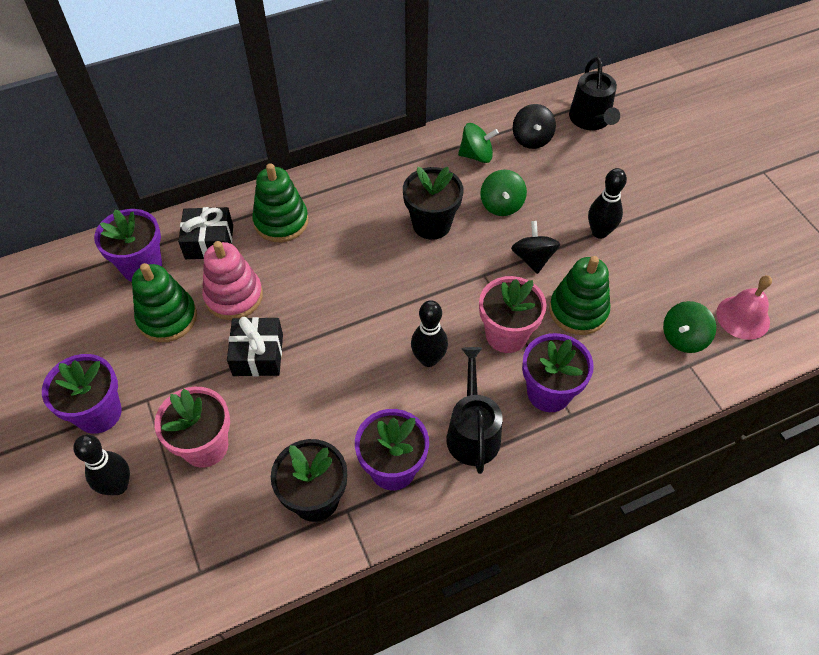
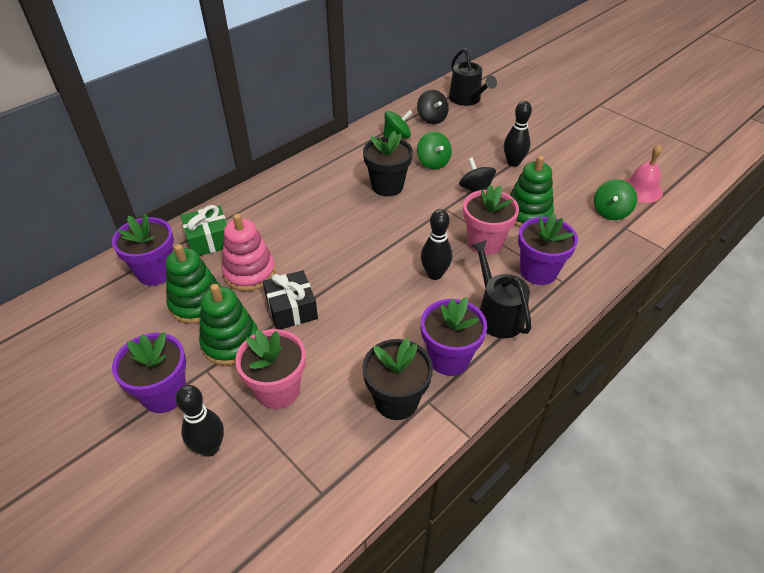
camera: 20 degrees left, 10 degrees down
(209, 242) = (209, 240): black gift -> green gift
(281, 221) = (265, 212): green stacking toy -> green stacking toy (231, 342)

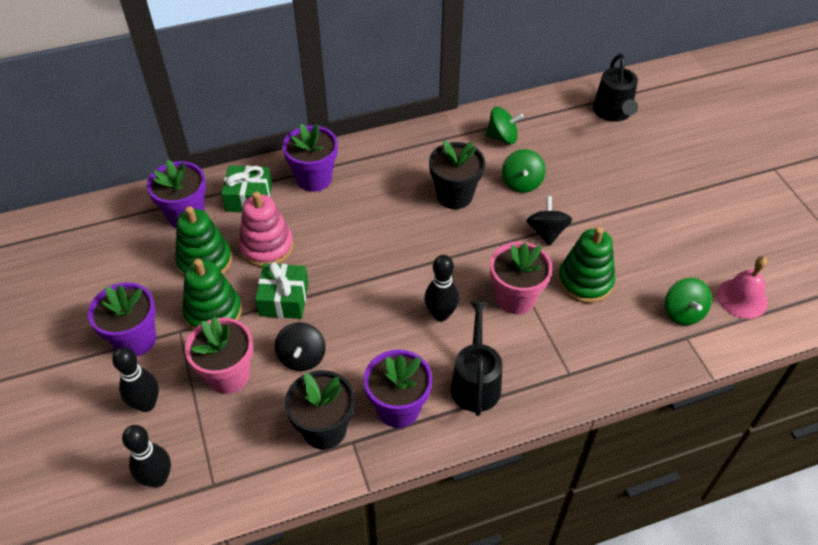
camera: 25 degrees right, 5 degrees up
(291, 309) = (284, 299): black gift -> green gift
(432, 118) = (555, 126): black spinning top -> black spinning top (302, 357)
(513, 163) = (612, 213): black bowling pin -> black bowling pin (157, 478)
(538, 271) = (550, 352): purple flower pot -> purple flower pot (314, 178)
(610, 212) = (683, 312): green spinning top -> green spinning top turned 60 degrees counterclockwise

